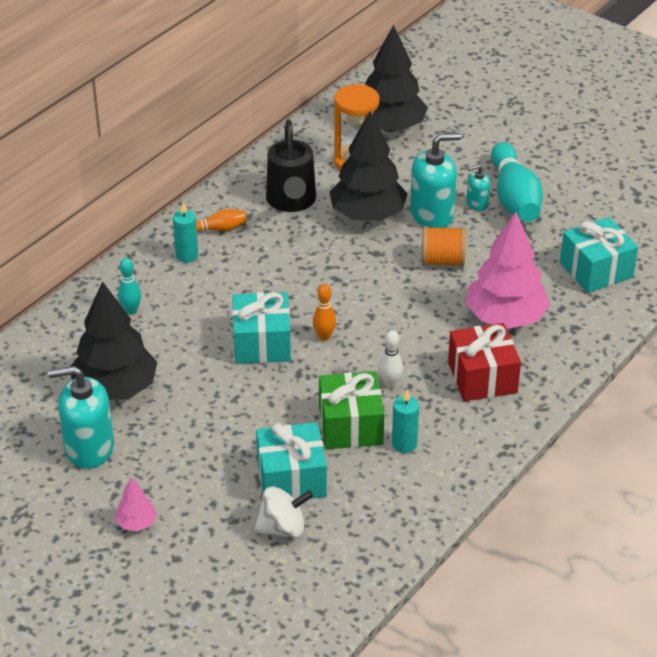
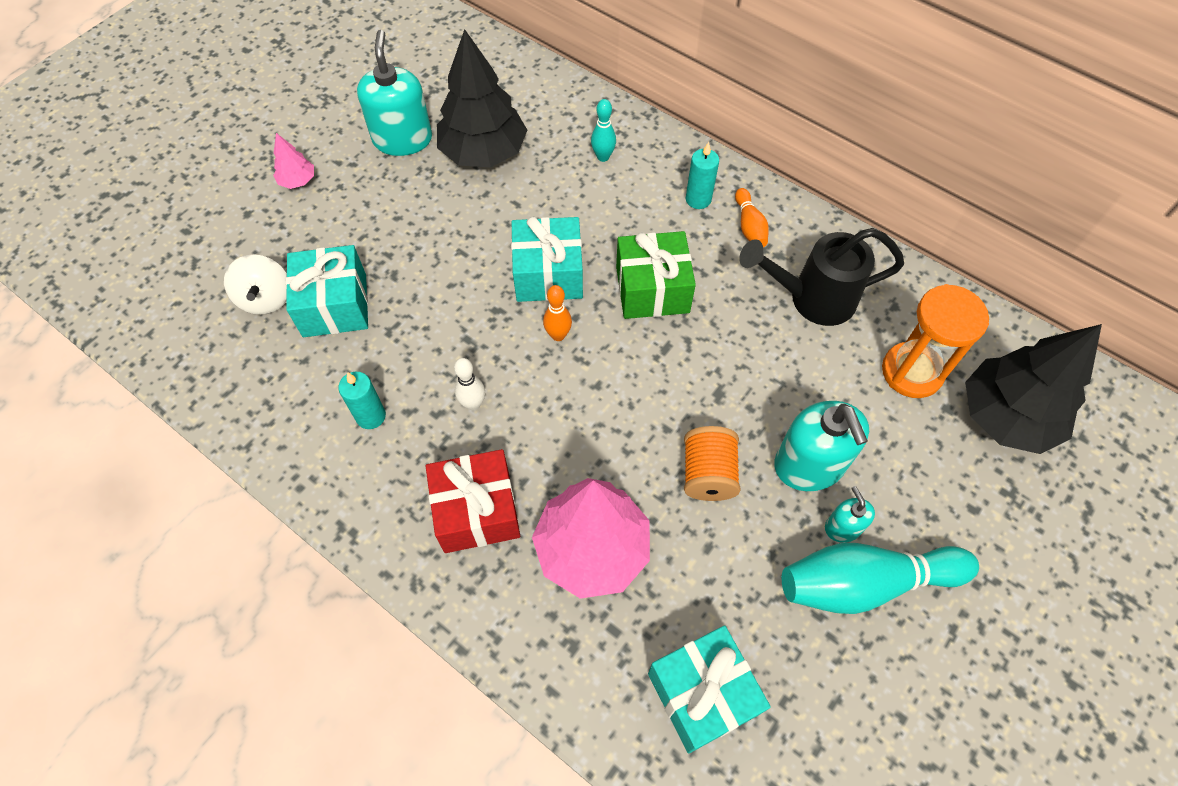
camera: 90 degrees right, 20 degrees up
(350, 425) = (407, 361): green gift -> green gift (652, 289)
(368, 215) = (797, 385): black tree -> none

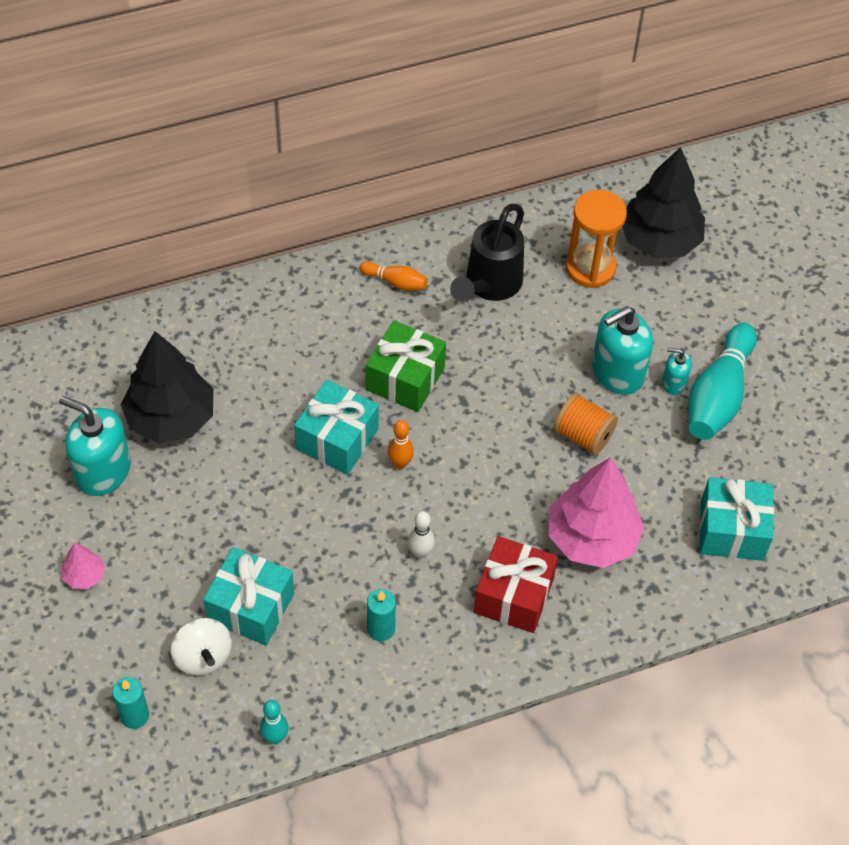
camera: 60 degrees left, 5 degrees down
(266, 298) = (203, 657): white spinning top -> white spinning top turned 45 degrees clockwise
(603, 157) = (247, 336): turquoise bowling pin -> turquoise bowling pin (275, 737)
(698, 199) = (343, 299): turquoise candle -> turquoise candle (134, 716)
(809, 465) = (617, 372): turquoise soap dispenser -> turquoise soap dispenser turned 135 degrees clockwise

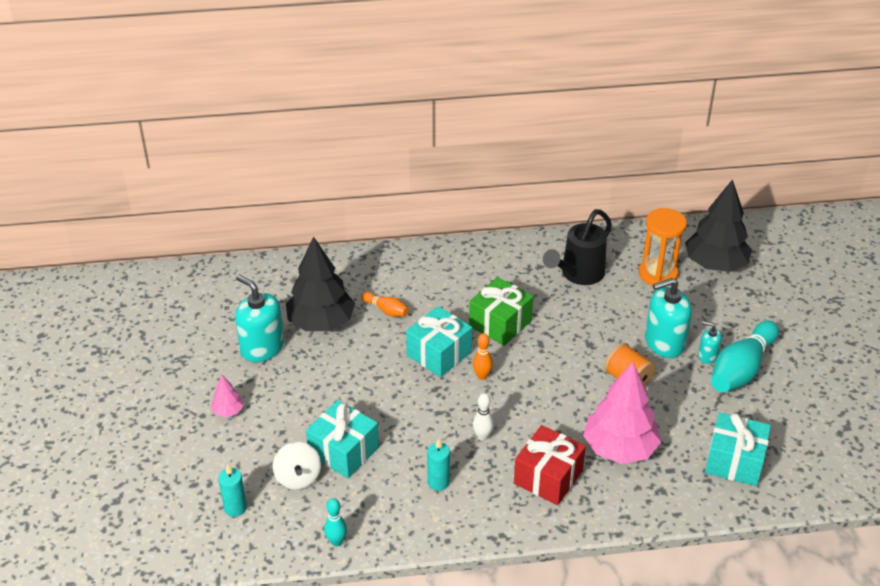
camera: 15 degrees right, 15 degrees down
(395, 282) = (508, 263): orange bowling pin -> orange bowling pin (386, 310)

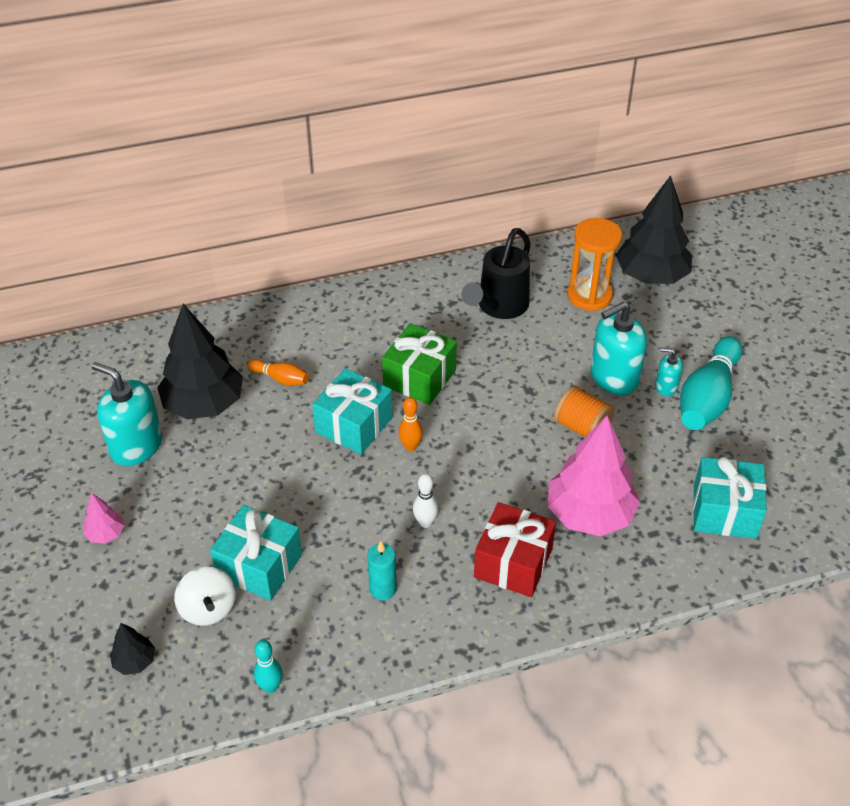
camera: 10 degrees left, 5 degrees up
(235, 508) = (135, 661): turquoise candle -> black tree

